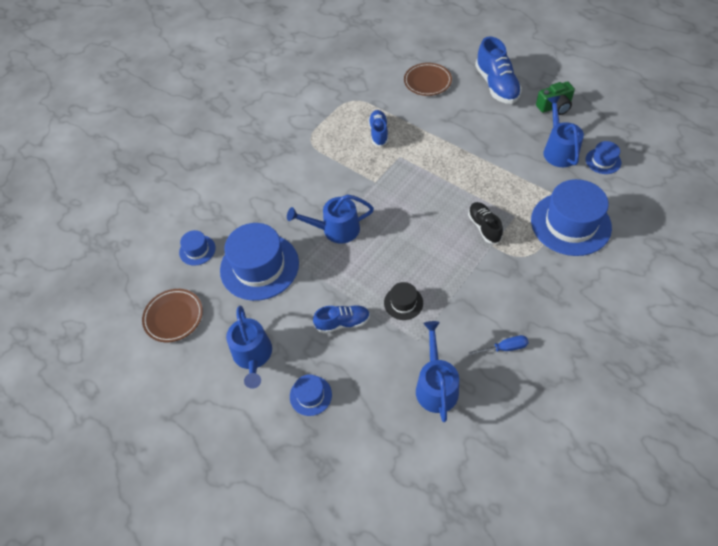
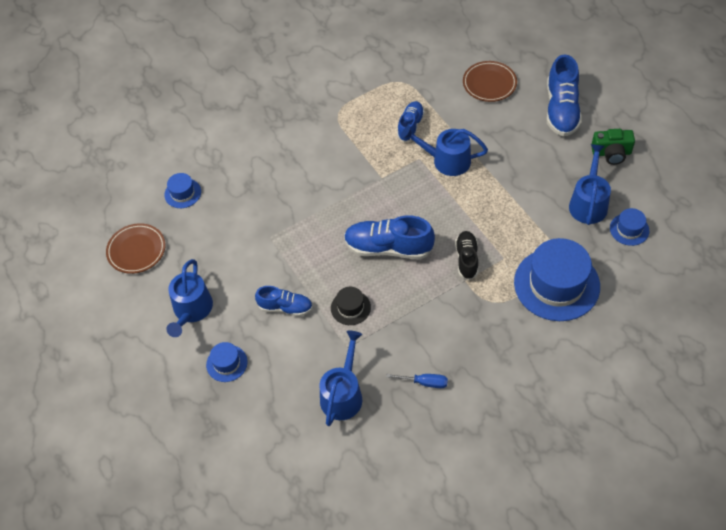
camera: 20 degrees right, 0 degrees up
(259, 266) = (233, 228): blue hat -> none
(336, 229) = (321, 215): blue watering can -> blue watering can (446, 160)
(411, 239) = (388, 248): none -> blue shoe

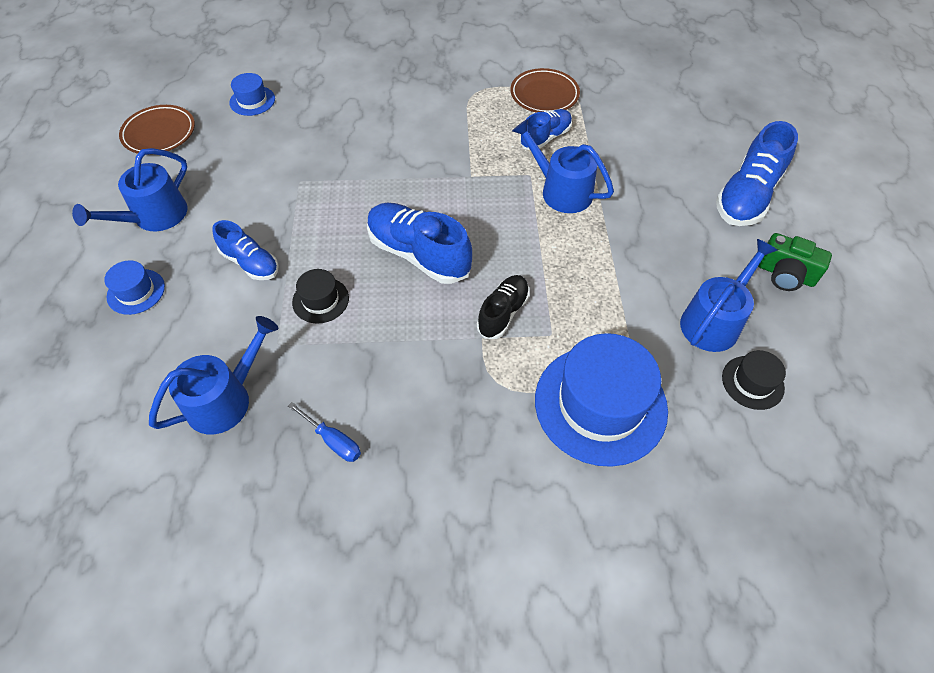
camera: 25 degrees right, 0 degrees up
(489, 84) = (672, 133): brown plate -> brown plate (544, 95)
(629, 229) = (752, 382): blue hat -> black hat

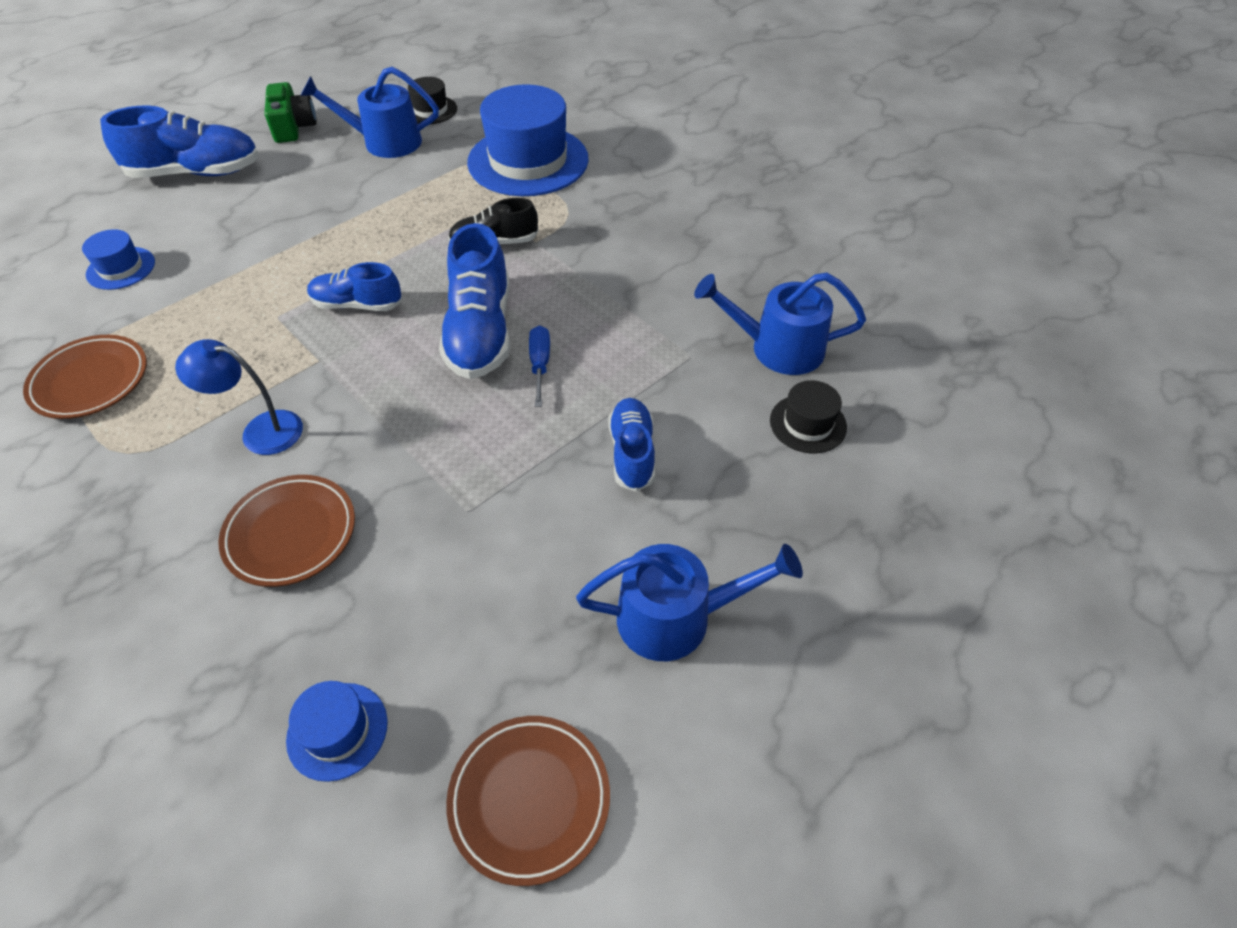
camera: 130 degrees left, 5 degrees down
(136, 291) = (779, 521): blue hat -> blue hat (121, 268)
(320, 300) = (612, 362): black hat -> black hat (808, 423)
(332, 440) = (723, 264): blue screwdriver -> blue screwdriver (540, 365)
(360, 123) = (291, 534): none -> brown plate
(439, 136) = (260, 431): none -> blue lamp
(545, 138) = (192, 337): blue shoe -> blue shoe (357, 304)
(561, 191) = (286, 283): blue watering can -> none

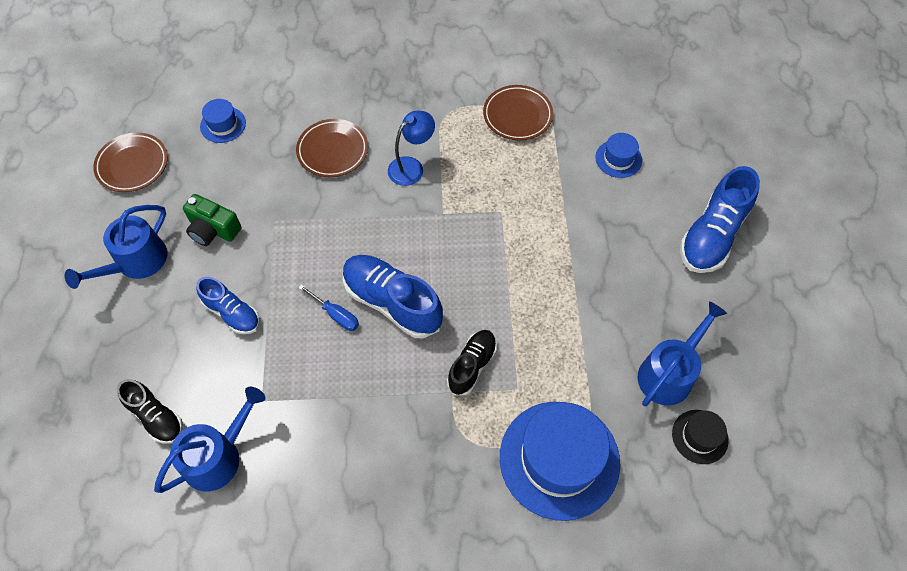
camera: 130 degrees right, 10 degrees up
(293, 127) = (741, 322): green camera -> green camera (213, 229)
(357, 304) = (476, 255): blue shoe -> none
(808, 423) = (156, 417): black hat -> black shoe

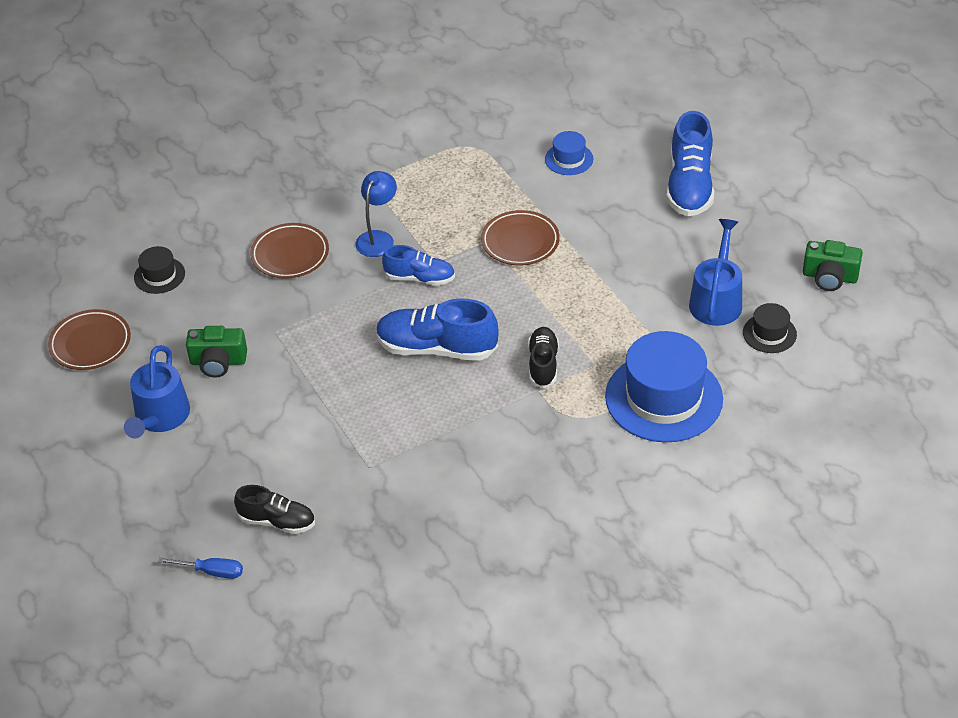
camera: 25 degrees left, 15 degrees down
(218, 456) = (359, 523): blue watering can -> none
(223, 125) = (159, 275): blue hat -> black hat
(232, 313) = (289, 417): blue shoe -> blue shoe (420, 278)
(335, 315) = (390, 378): blue screwdriver -> blue screwdriver (212, 572)
(517, 115) = (451, 159): brown plate -> brown plate (520, 242)
(794, 400) = (829, 277): none -> green camera

